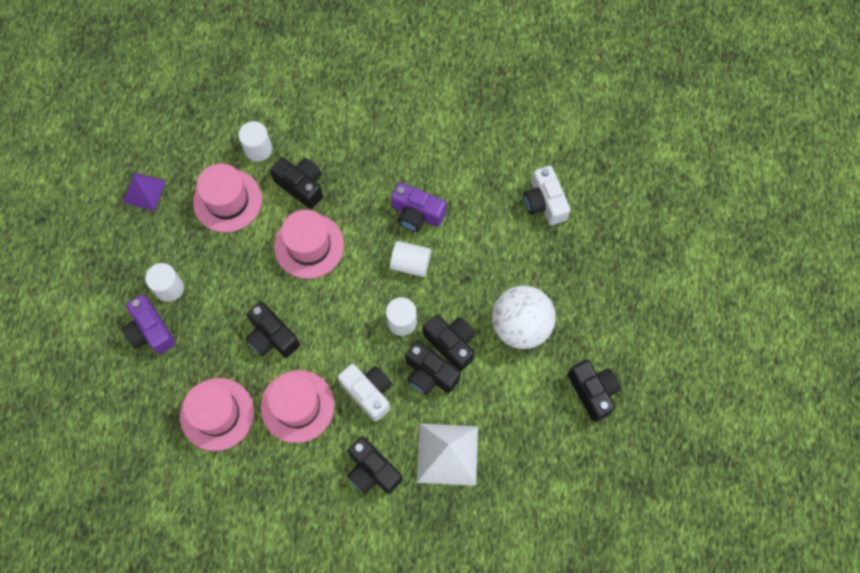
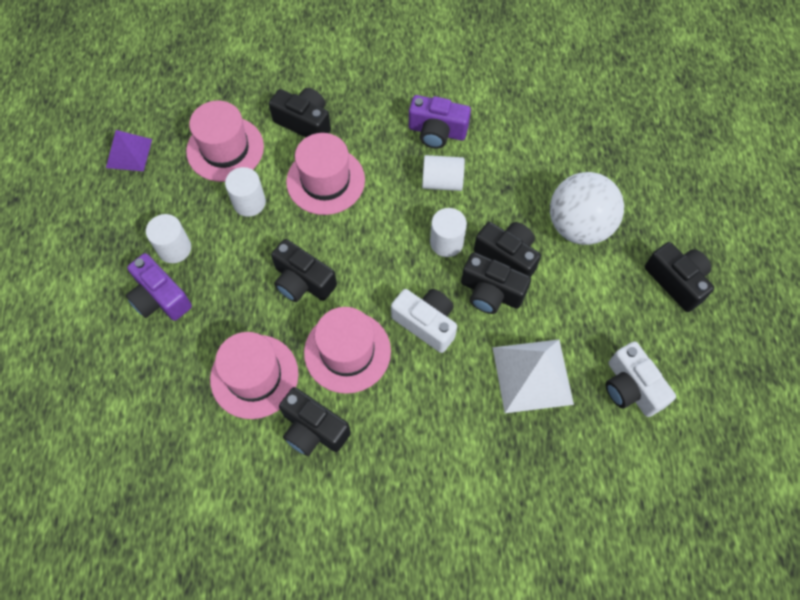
camera: 10 degrees left, 5 degrees down
(258, 149) = (250, 93): white cylinder -> white cylinder (249, 202)
(372, 471) = (450, 409): black camera -> black camera (313, 429)
(544, 202) = (571, 100): white camera -> white camera (631, 387)

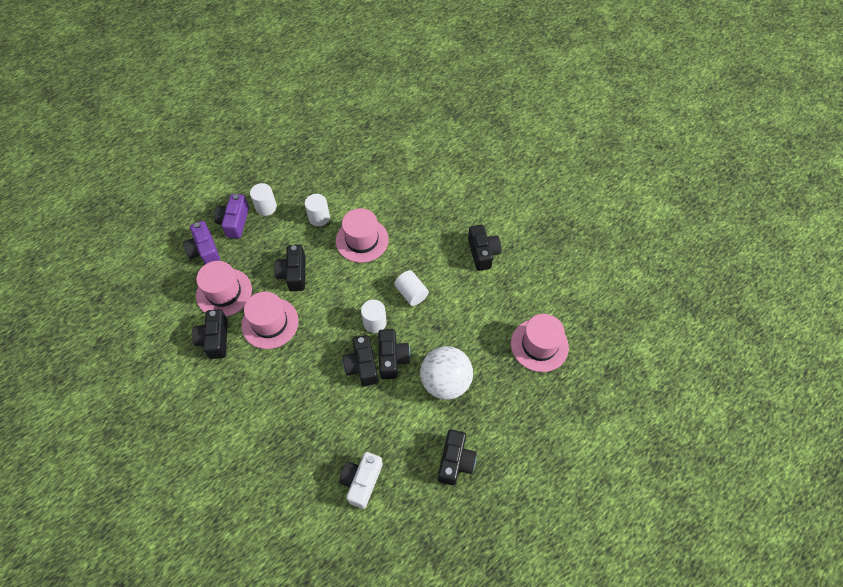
camera: 50 degrees right, 5 degrees down
(129, 153) = (302, 149): purple pyramid -> none
(225, 149) = (341, 184): pink hat -> pink hat (539, 345)
(304, 122) = (389, 205): black camera -> black camera (482, 253)
(426, 323) = (316, 347): white camera -> none
(437, 131) = (441, 268): purple camera -> purple camera (205, 250)
(532, 375) = (327, 422): white pyramid -> none

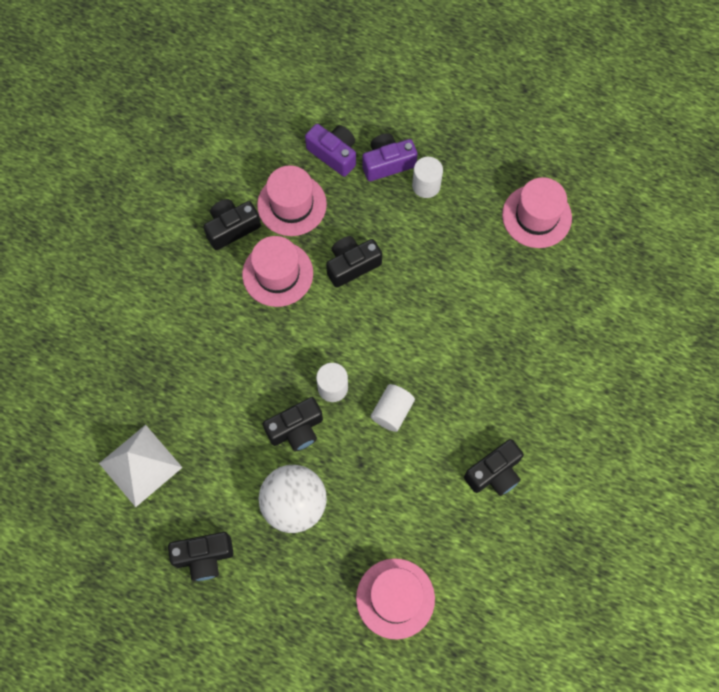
camera: 65 degrees right, 10 degrees up
(205, 250) = (334, 154): purple camera -> purple camera turned 90 degrees clockwise
(319, 217) = (443, 252): white cylinder -> none
(362, 240) = (437, 318): pink hat -> pink hat (536, 216)
(362, 366) = (271, 400): black camera -> none
(362, 481) = (140, 465): white camera -> white pyramid

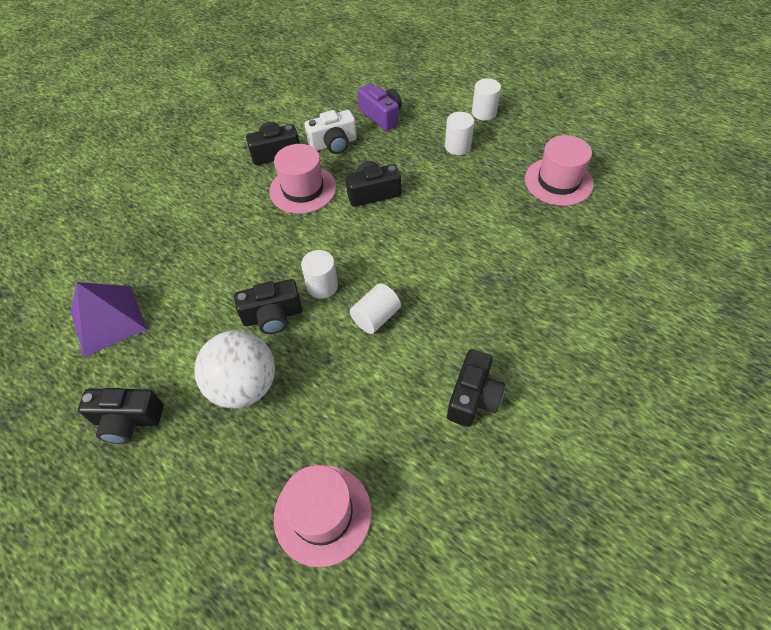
camera: 15 degrees right, 15 degrees down
(140, 465) = (108, 320): white pyramid -> purple pyramid
(292, 204) = (333, 144): pink hat -> white camera
(387, 163) = (427, 127): purple camera -> none
(445, 130) = (484, 113): none -> white cylinder
(494, 473) = (473, 397): black camera -> black camera turned 45 degrees counterclockwise

